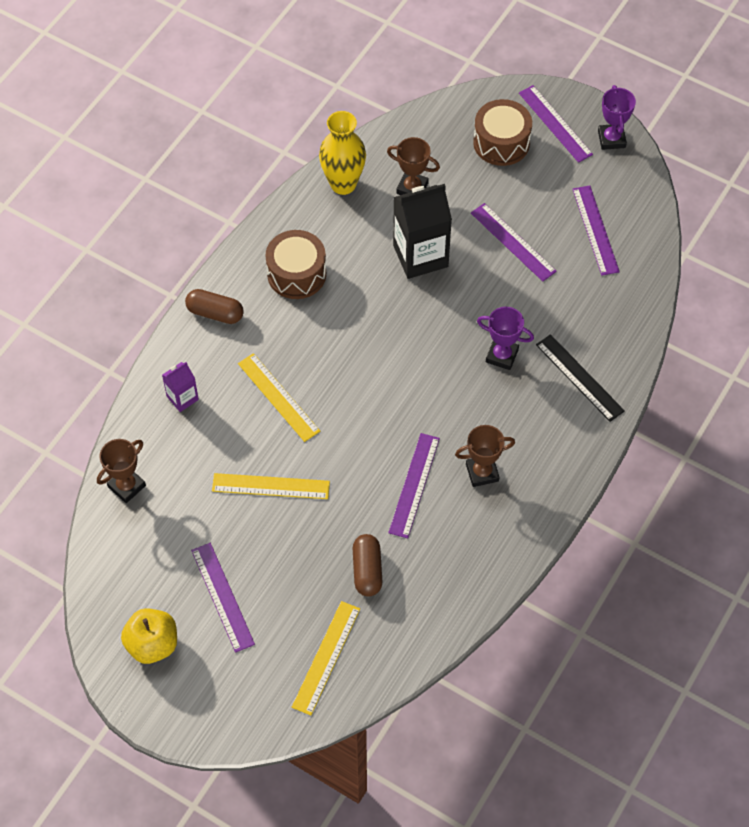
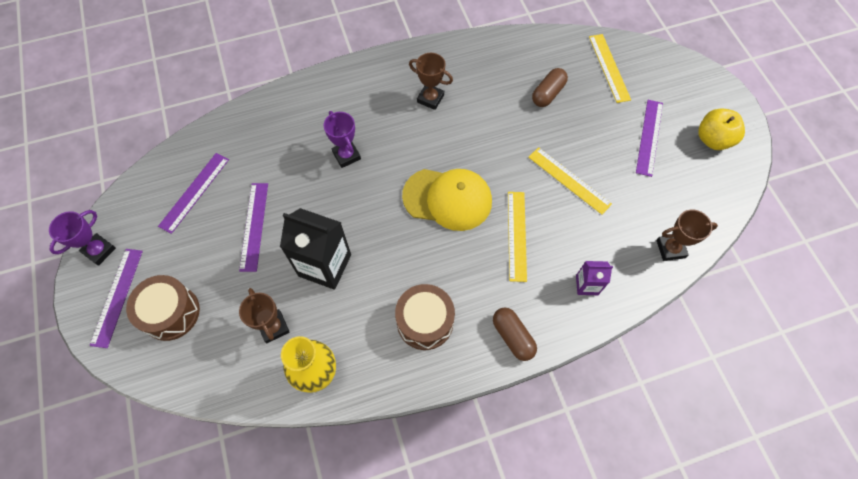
camera: 140 degrees left, 5 degrees up
(326, 657) = (609, 67): yellow ruler -> yellow ruler turned 75 degrees counterclockwise
(369, 384) = (447, 199): none -> yellow cap
(414, 485) = (477, 119): purple ruler -> none
(579, 378) = (316, 109): black ruler -> none

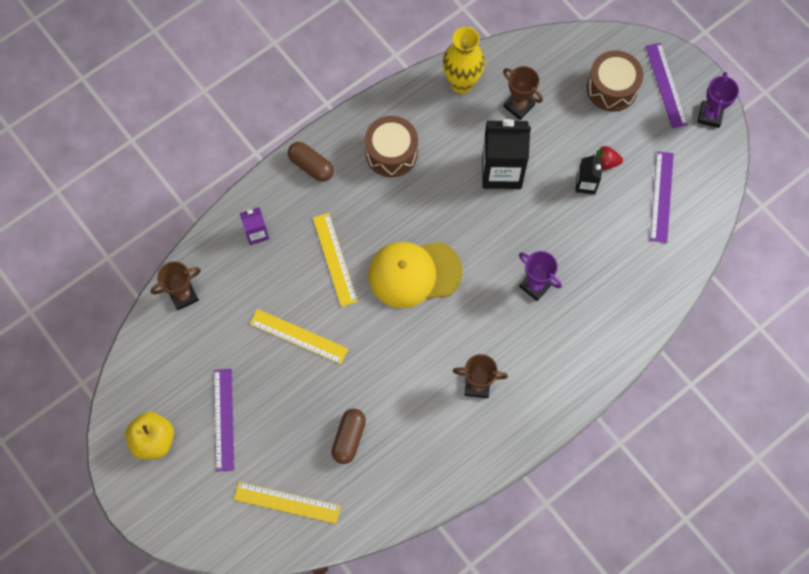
camera: 160 degrees right, 5 degrees up
(224, 239) = (606, 163): none -> red strawberry
(254, 226) = (586, 184): purple ruler -> black carton
(609, 67) = (287, 502): yellow ruler -> yellow ruler turned 45 degrees counterclockwise

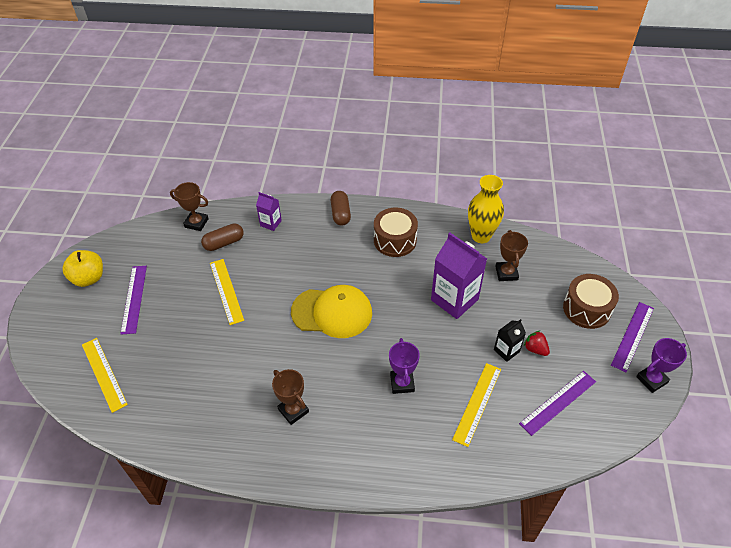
camera: 45 degrees right, 20 degrees down
(223, 419) = (134, 299): purple ruler -> purple ruler turned 45 degrees counterclockwise
(335, 259) = (296, 268): yellow ruler -> yellow ruler (477, 403)
(349, 438) = (181, 370): brown capsule -> brown capsule (224, 243)
(414, 273) = (332, 312): yellow cap -> yellow cap turned 150 degrees clockwise
(501, 171) = (454, 300): black carton -> purple carton

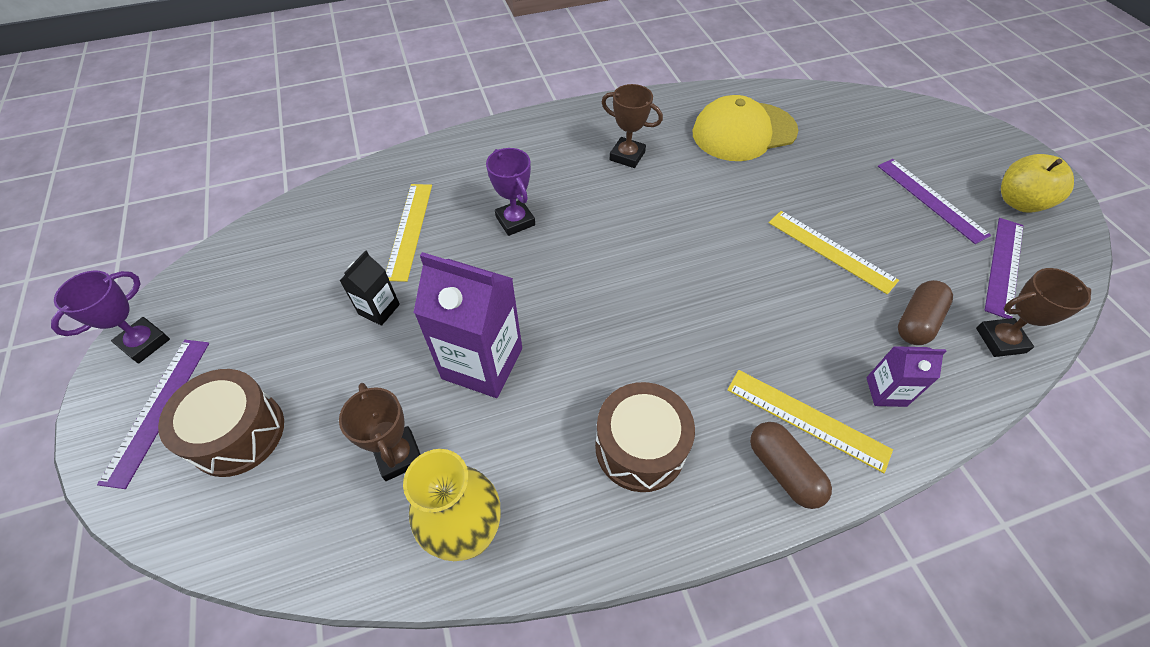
camera: 155 degrees right, 5 degrees up
(104, 374) = (857, 123): yellow ruler -> yellow ruler (807, 419)
(332, 312) = (661, 274): yellow cap -> yellow cap (743, 132)
(535, 349) = (333, 327): red strawberry -> none
(558, 402) = (298, 266): purple ruler -> purple ruler (1004, 266)

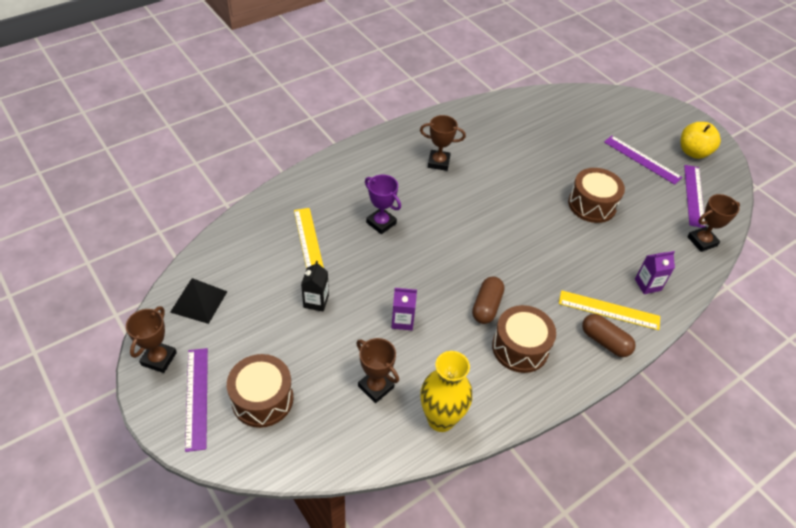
camera: 20 degrees left, 5 degrees down
(144, 343) = (159, 359): purple trophy -> brown trophy
(235, 277) = (199, 301): none -> black pyramid
(482, 363) = (402, 320): purple carton -> purple carton, size x0.51
(743, 132) = (510, 131): yellow cap -> none
(831, 250) = (592, 205): yellow ruler -> brown drum
(916, 321) = (653, 239): brown capsule -> brown capsule (486, 306)

